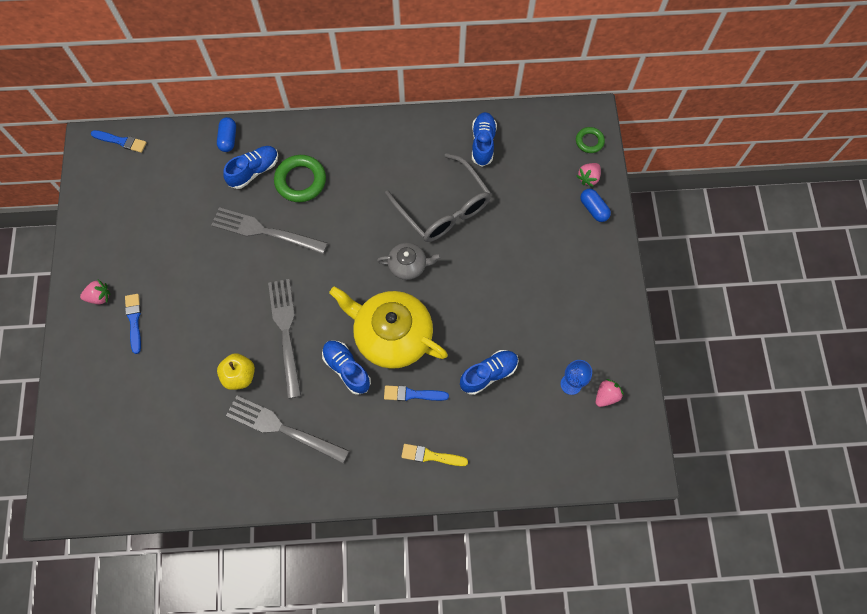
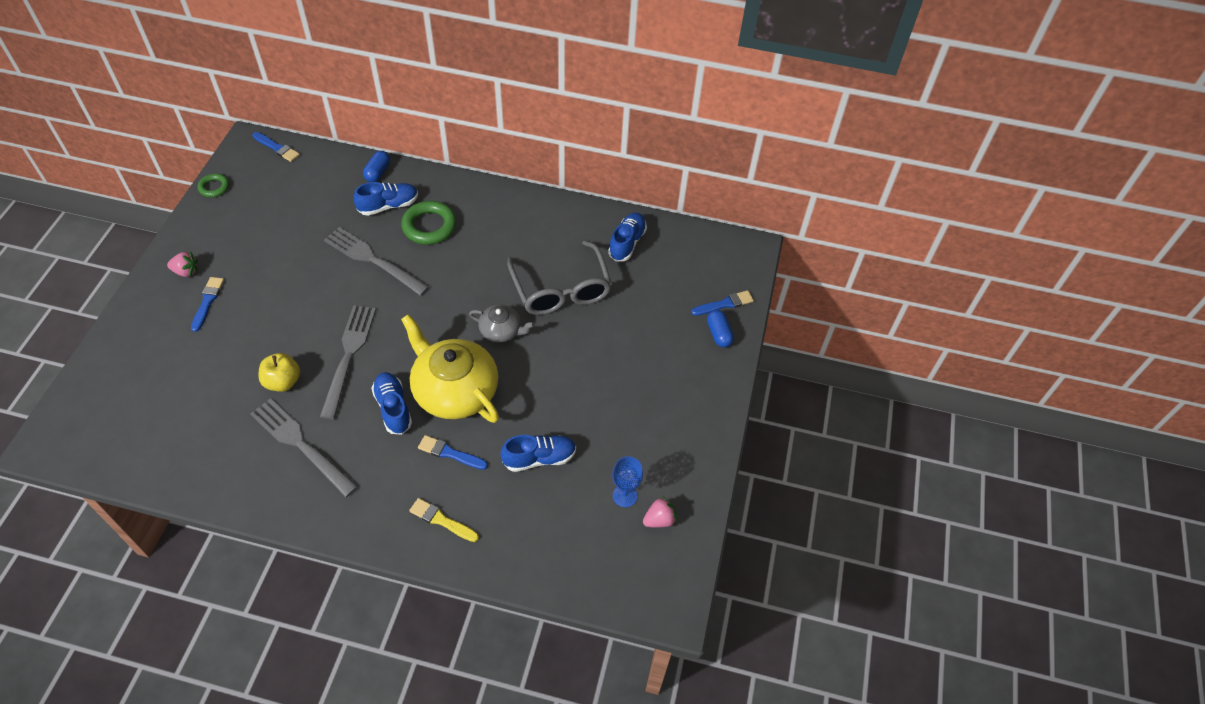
camera: 15 degrees right, 15 degrees down
(588, 178) = (724, 304): pink strawberry -> blue brush
(589, 141) = (739, 271): green ring -> green ring (214, 187)

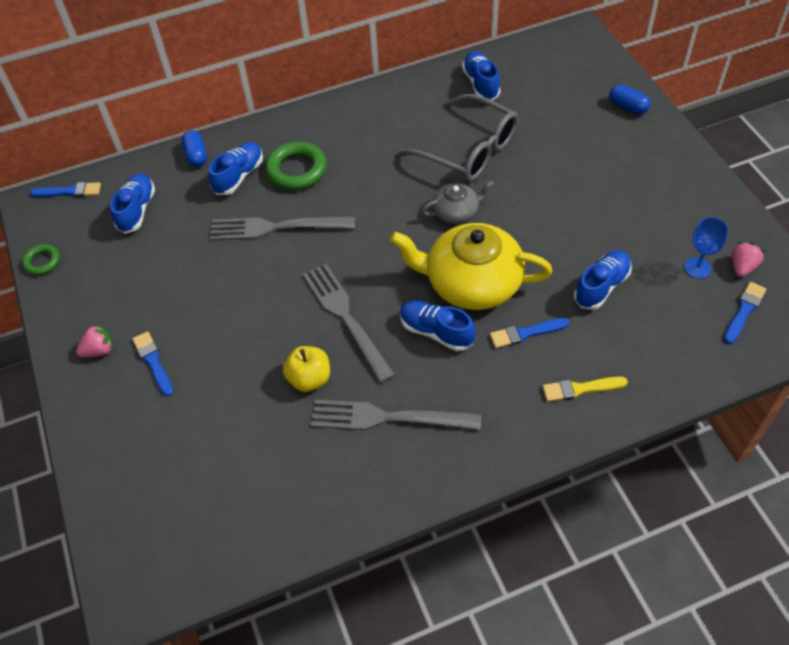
camera: 30 degrees left, 0 degrees up
(302, 188) = (137, 210): none -> blue shoe
(724, 304) = (607, 83): blue brush -> blue brush (744, 311)

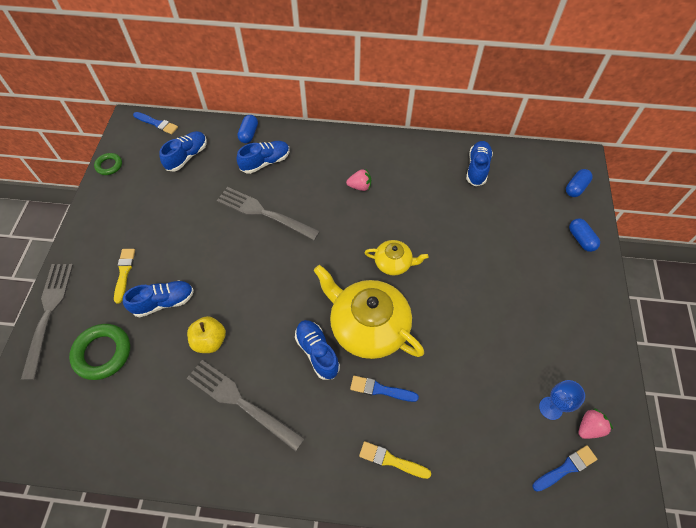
camera: 25 degrees right, 5 degrees up
(99, 350) = (99, 246): pink strawberry -> pink strawberry (360, 186)
(153, 362) = (124, 272): blue brush -> yellow brush
(296, 170) = (305, 176): green ring -> green ring (102, 353)
(346, 318) = (264, 307): grey fork -> grey fork (48, 314)
(456, 212) = (393, 263): grey teapot -> yellow teapot
(468, 150) = (434, 217): grey glasses -> none
(592, 61) = (576, 188): none -> blue capsule
(601, 286) = (462, 382): blue shoe -> blue shoe (164, 302)

